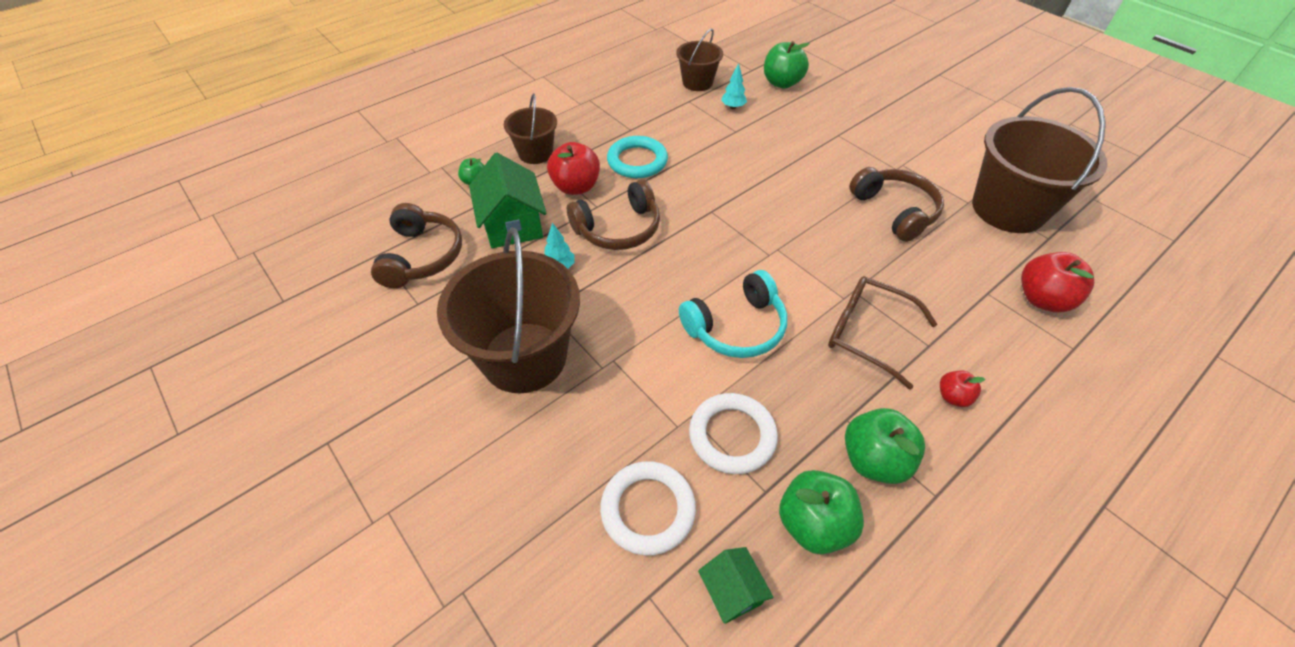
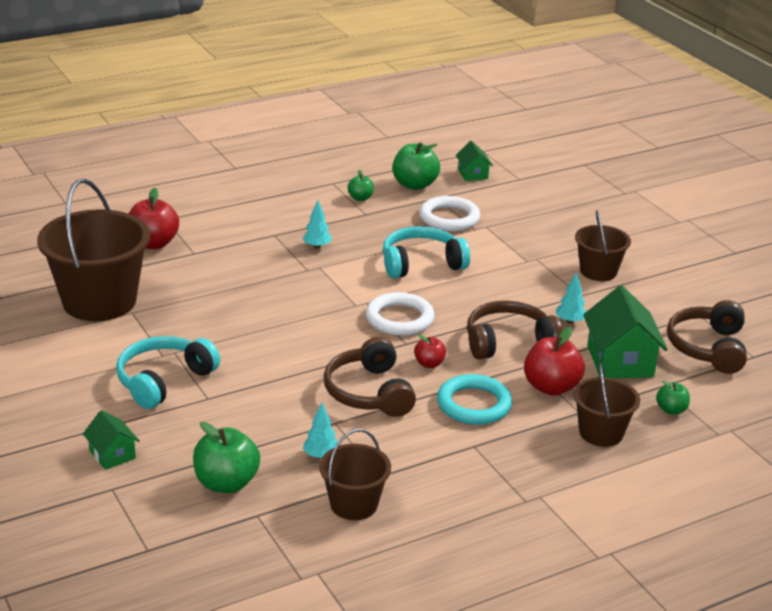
camera: 170 degrees left, 20 degrees down
(524, 357) = (598, 271): brown bucket -> brown bucket, size x0.54
(648, 509) = (514, 201): white ring -> white ring (399, 319)
(865, 89) = (112, 454): none -> green house
(867, 333) = (317, 246): brown glasses -> turquoise tree
(874, 460) = (360, 198): green apple -> green apple, size x0.54
(881, 143) = (163, 381): none -> turquoise headphones
(895, 211) = (215, 316): brown headphones -> brown headphones (369, 392)
(953, 397) = (282, 212): red apple -> red apple (429, 364)

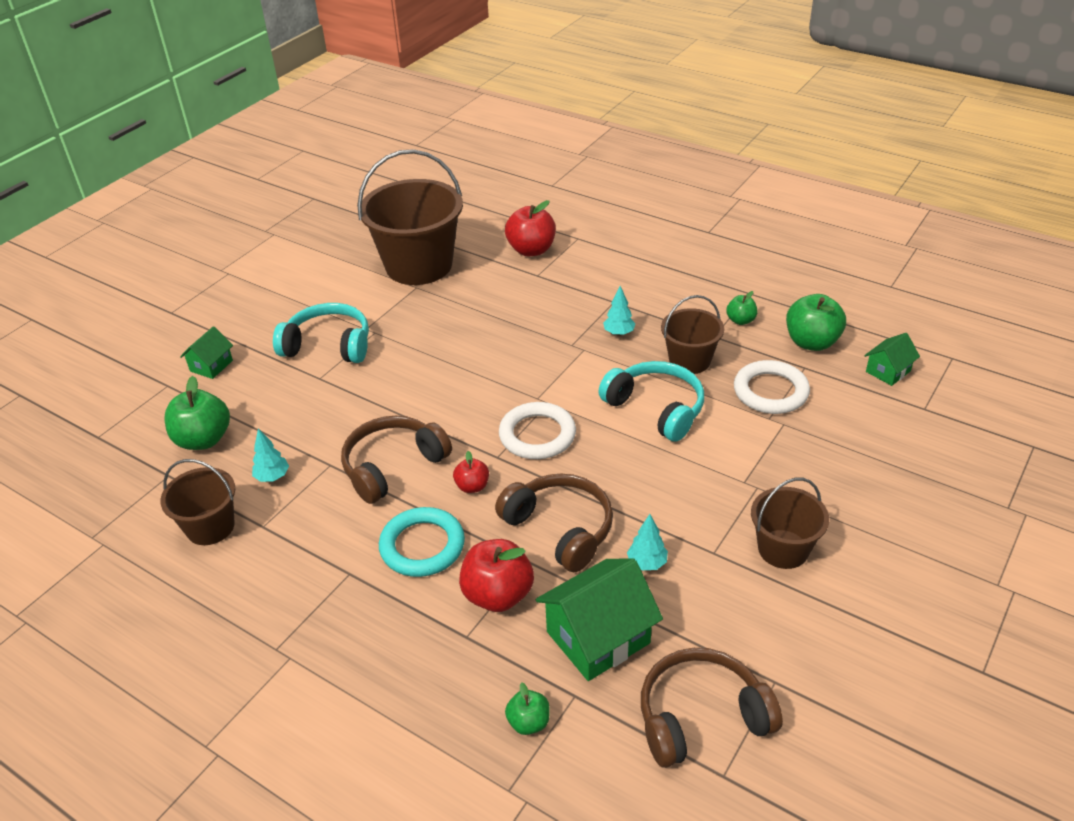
camera: 65 degrees right, 10 degrees up
(601, 433) = (437, 670): brown bucket -> brown bucket (689, 361)

